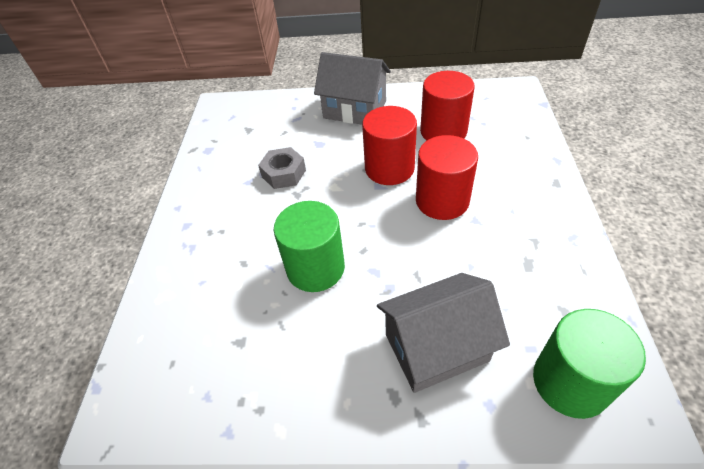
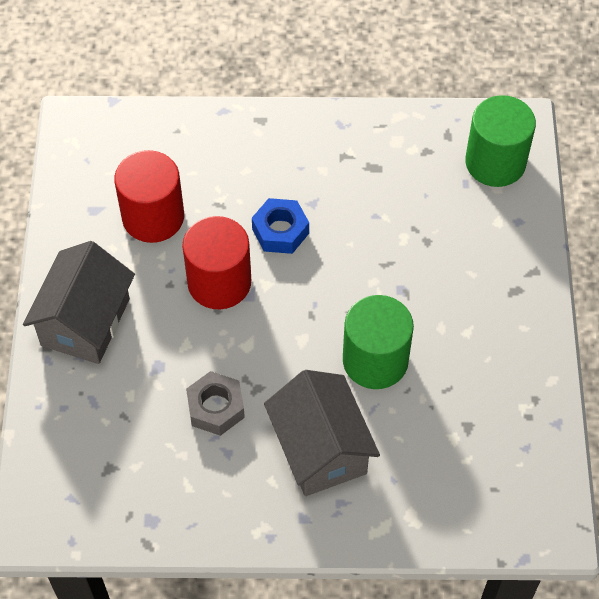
camera: 95 degrees left, 10 degrees up
(436, 347) = (467, 254): grey house -> grey house (320, 449)
(442, 200) = (280, 231): red cylinder -> blue nut

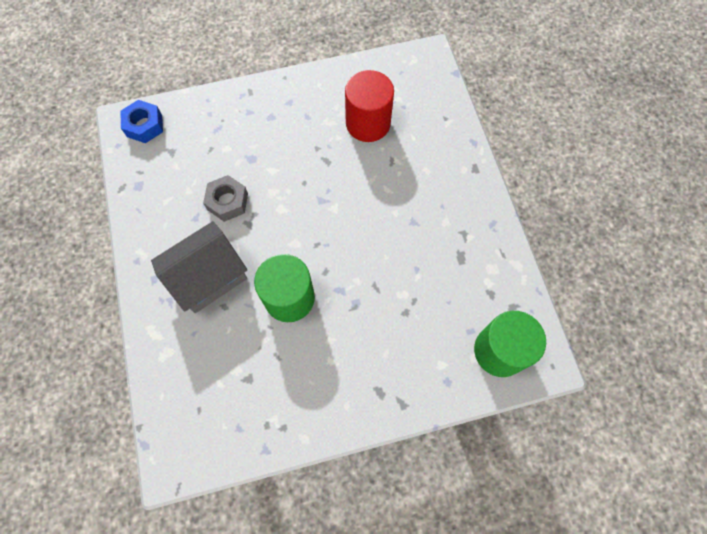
camera: 75 degrees right, 10 degrees up
(85, 322) = (274, 107): grey house -> none
(219, 282) = (327, 178): red cylinder -> none
(280, 231) = (381, 206): blue nut -> blue nut (144, 125)

